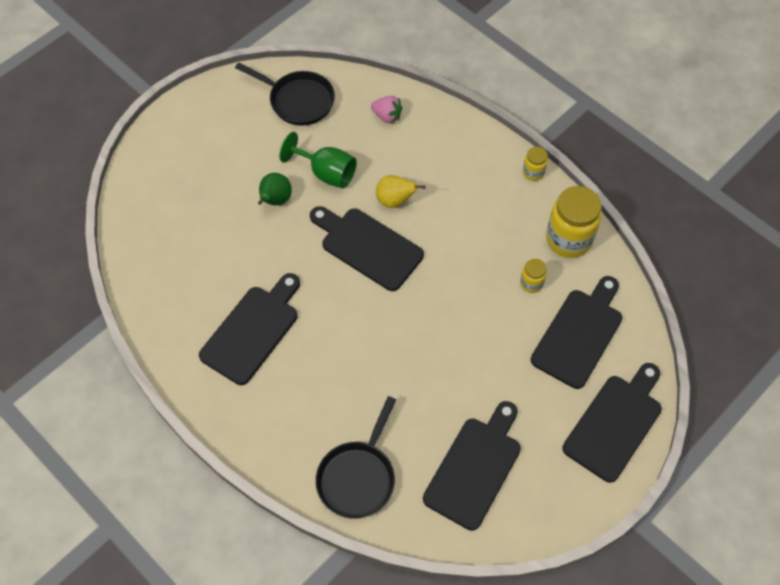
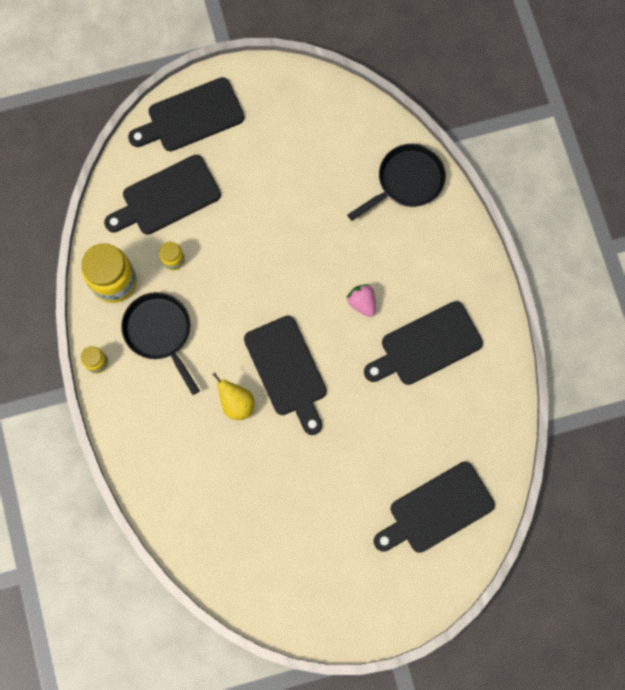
camera: 150 degrees left, 15 degrees up
(275, 200) = (342, 465): green pear -> none
(298, 100) = (261, 569): black pan -> black pan (160, 332)
(326, 173) = (280, 468): green goblet -> none
(387, 116) = (188, 501): pink strawberry -> pink strawberry (362, 303)
(475, 468) = (316, 141): black cutting board -> black cutting board (437, 509)

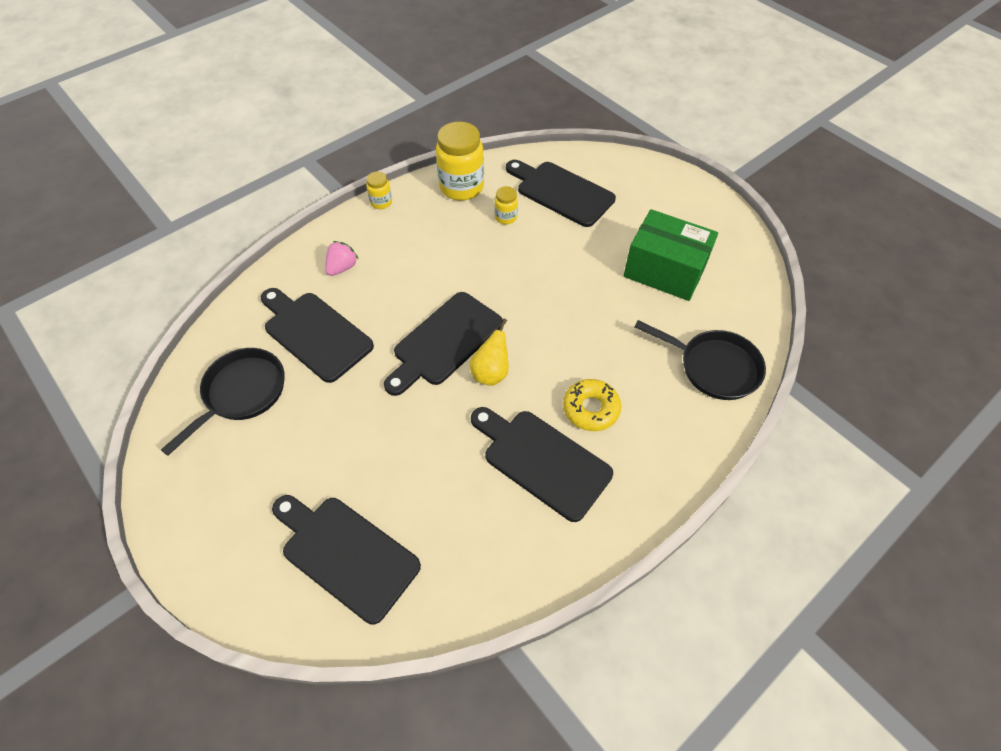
camera: 65 degrees right, 20 degrees down
(160, 332) = (431, 233): black pan -> black pan (241, 393)
(191, 117) = (647, 181): black cutting board -> black cutting board (315, 333)
(236, 403) = (389, 313): yellow pear -> yellow pear (491, 373)
(299, 162) = (664, 271): none -> green box
(362, 303) = (554, 378): pink strawberry -> pink strawberry (342, 267)
(400, 290) = (591, 409): none -> yellow donut

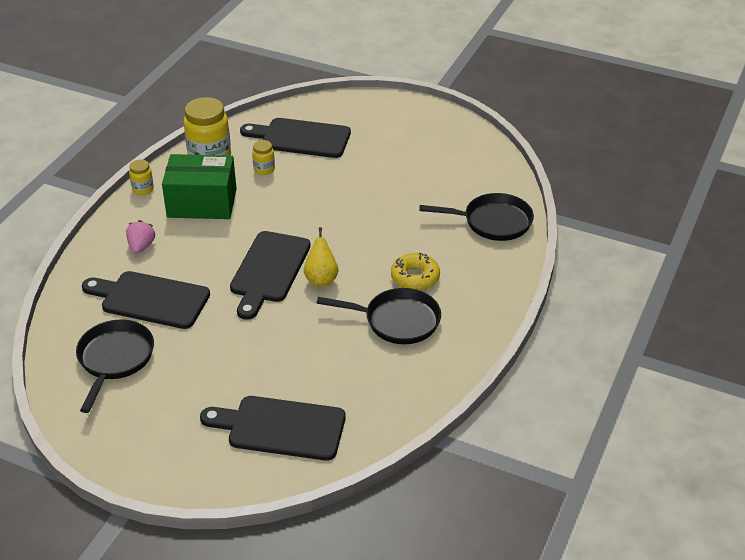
camera: 25 degrees left, 15 degrees down
(542, 460) = (397, 321): black cutting board -> black pan
(664, 271) = (420, 170): green box -> green box (202, 203)

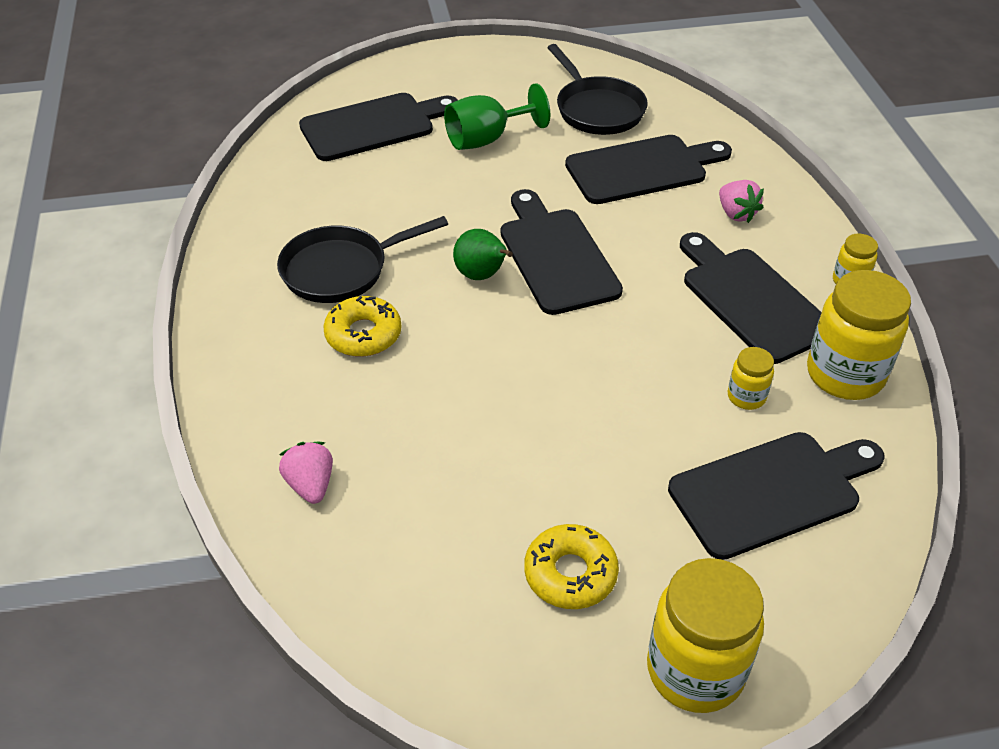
camera: 145 degrees right, 5 degrees up
(202, 203) = (751, 300): green box -> black cutting board
(216, 373) = (486, 139): none -> green goblet
(321, 279) = (482, 275): yellow pear -> green pear
(394, 110) = (695, 670): none -> yellow jar
(410, 149) = (570, 573): none -> yellow donut
(493, 222) = (311, 485): black pan -> pink strawberry

